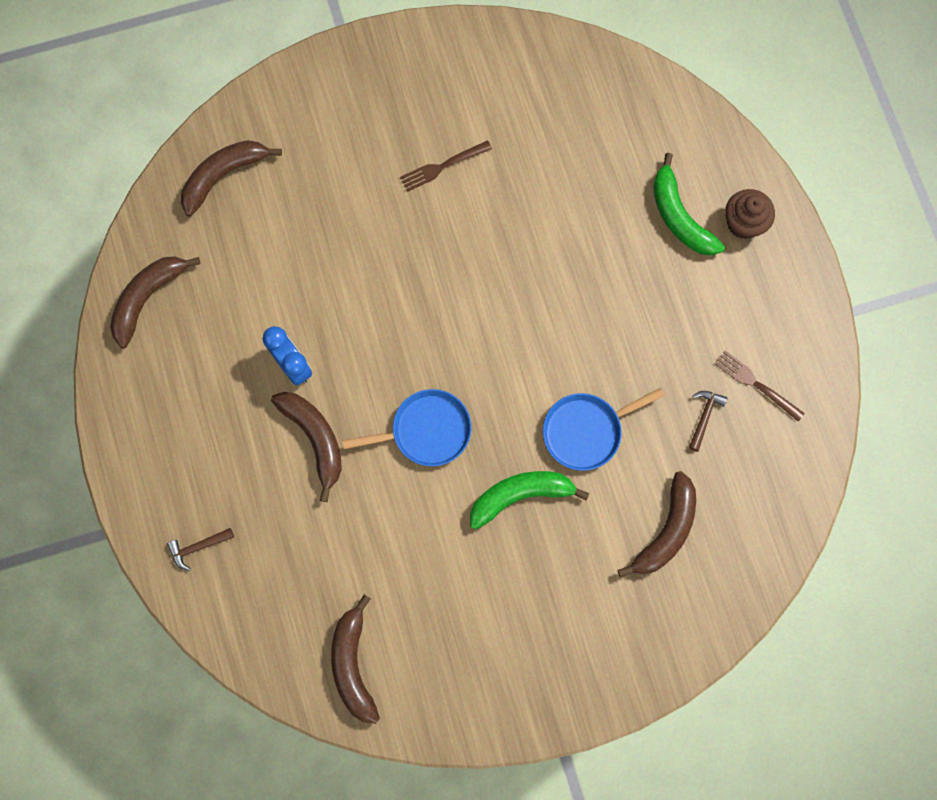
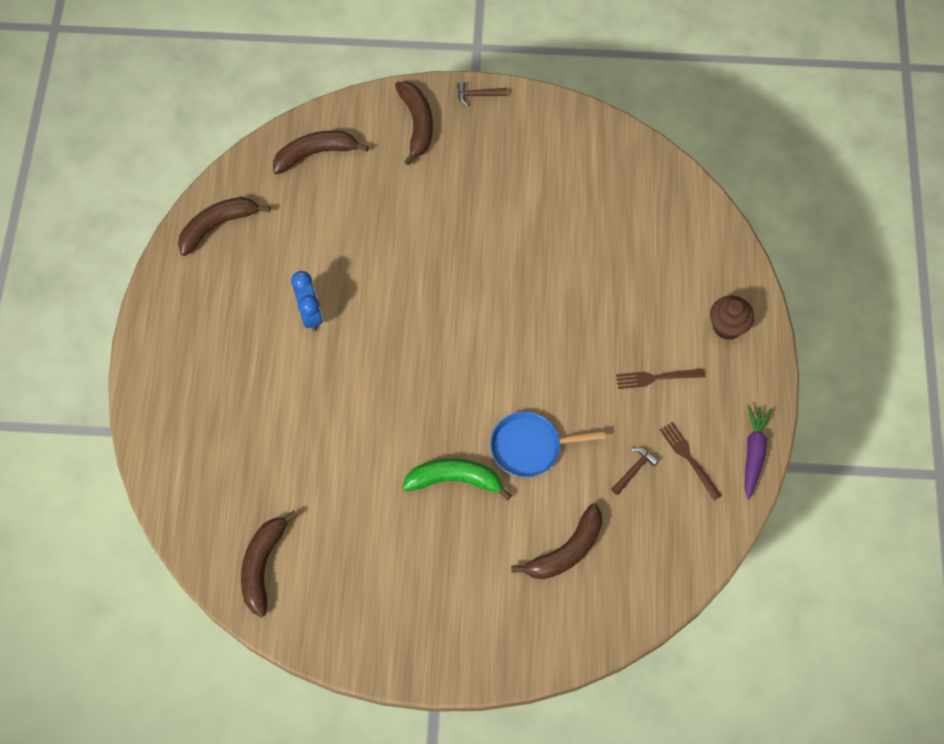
camera: 20 degrees right, 10 degrees down
(198, 547) = (177, 428): brown hammer -> brown hammer (478, 95)
(315, 439) = (305, 377): brown banana -> brown banana (417, 124)
(426, 431) = (397, 401): blue pan -> none
(442, 167) = (493, 202): brown fork -> brown fork (656, 378)
(679, 216) = (674, 303): green banana -> none
(819, 354) = (753, 452): none -> purple carrot

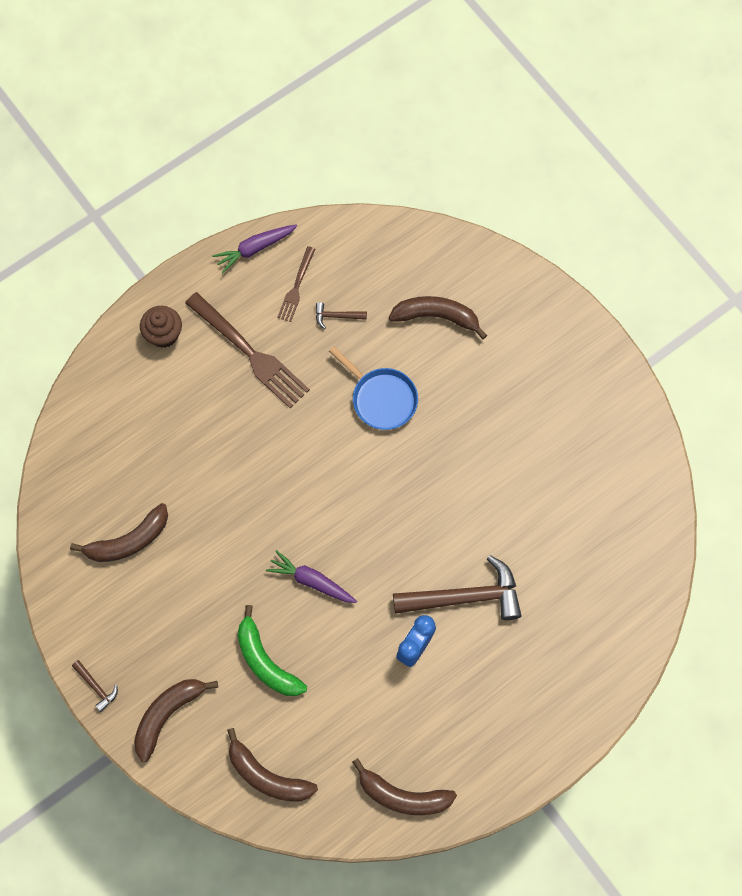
camera: 130 degrees left, 5 degrees up
(263, 565) = (631, 508): brown banana -> brown banana (128, 541)
(313, 379) = (465, 597): none -> brown hammer
(426, 283) = (311, 581): none -> purple carrot
(455, 479) = (451, 430): green banana -> green banana (265, 661)
(656, 378) = (250, 353): brown fork -> brown fork, size x1.86

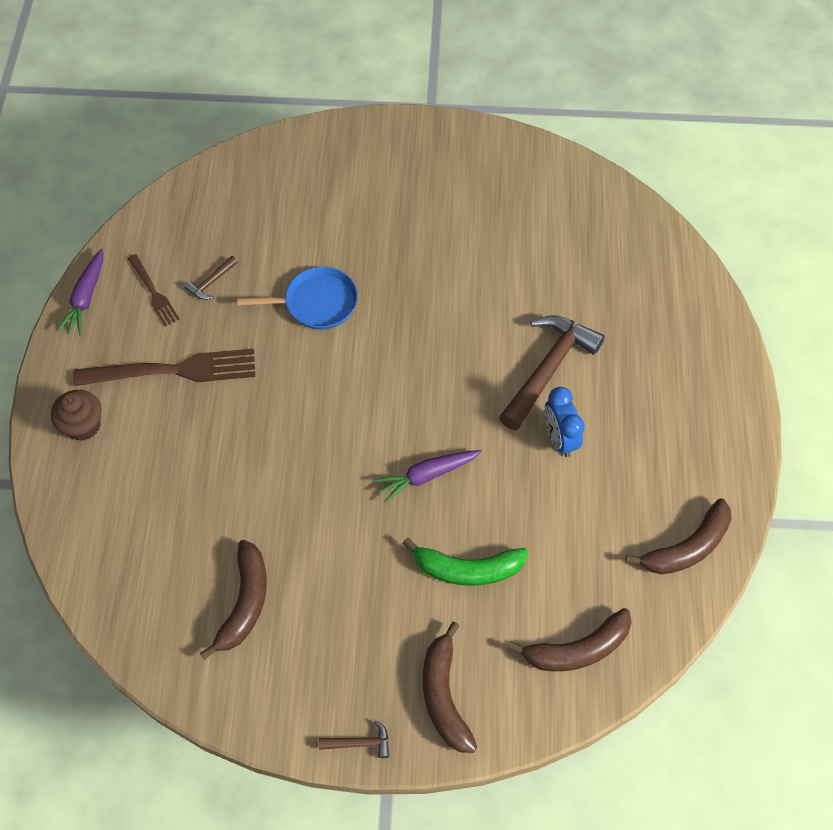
camera: 50 degrees left, 10 degrees down
(436, 316) = (287, 214): brown banana -> none

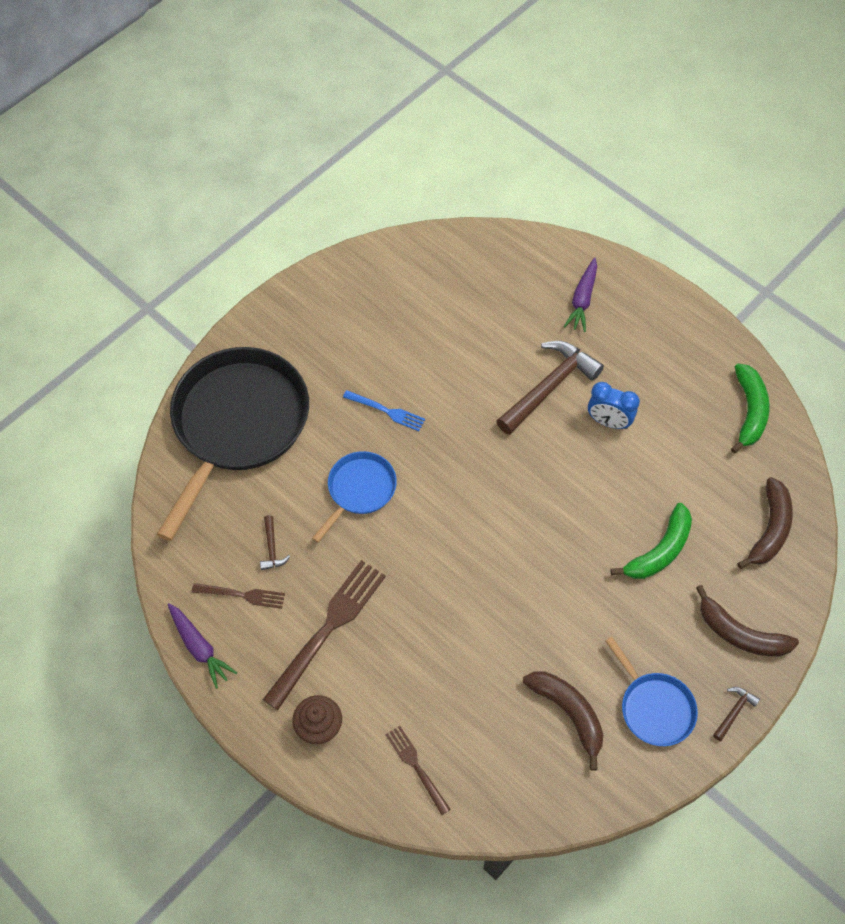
camera: 50 degrees left, 0 degrees up
(103, 519) = (416, 766): none -> brown fork
(298, 182) = (237, 424): none -> black pan
(307, 670) = (654, 707): none -> blue pan
(407, 270) = (387, 411): none -> blue fork
(427, 475) = (567, 523): purple carrot -> purple carrot (582, 300)
(548, 369) = (549, 387): brown hammer -> brown hammer turned 60 degrees clockwise
(687, 547) = (749, 411): brown banana -> green banana

